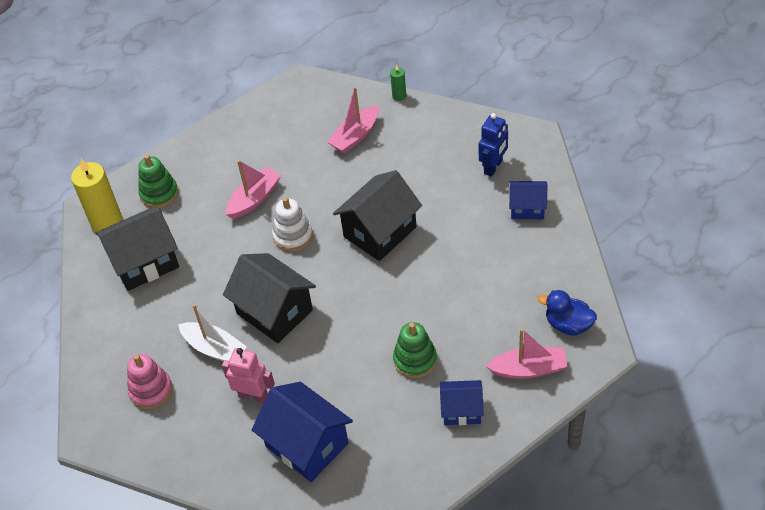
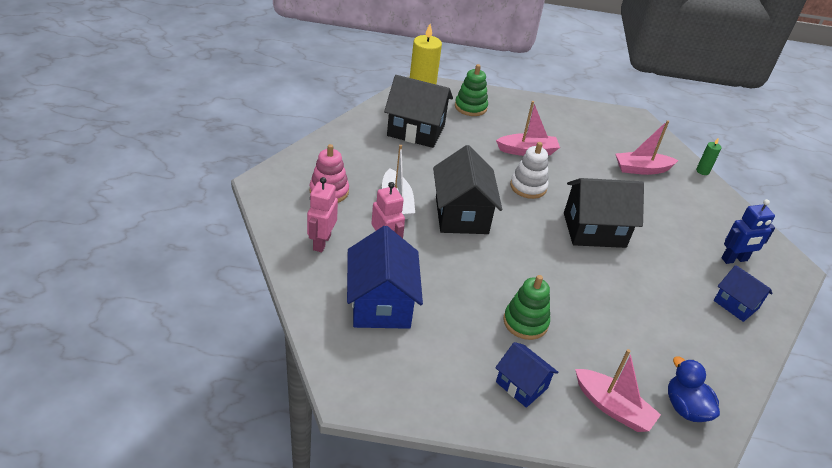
camera: 35 degrees right, 10 degrees down
(203, 440) = (321, 242): none -> pink robot

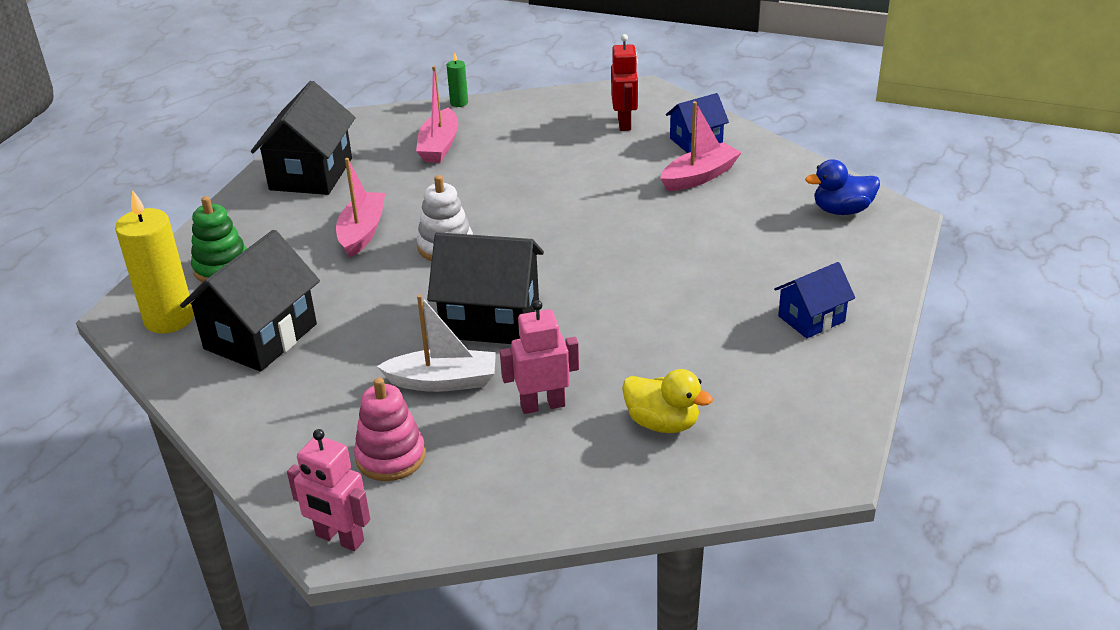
camera: 70 degrees left, 5 degrees down
(321, 242) = (518, 476): pink robot -> pink robot (339, 538)
(381, 303) = (662, 423): blue house -> yellow duck
(525, 322) = (709, 297): green stacking toy -> none
(594, 230) = (551, 209): black house -> black house (311, 174)
(612, 407) = (843, 258): pink boat -> pink boat (699, 177)
(734, 259) = (624, 123): blue robot -> red robot

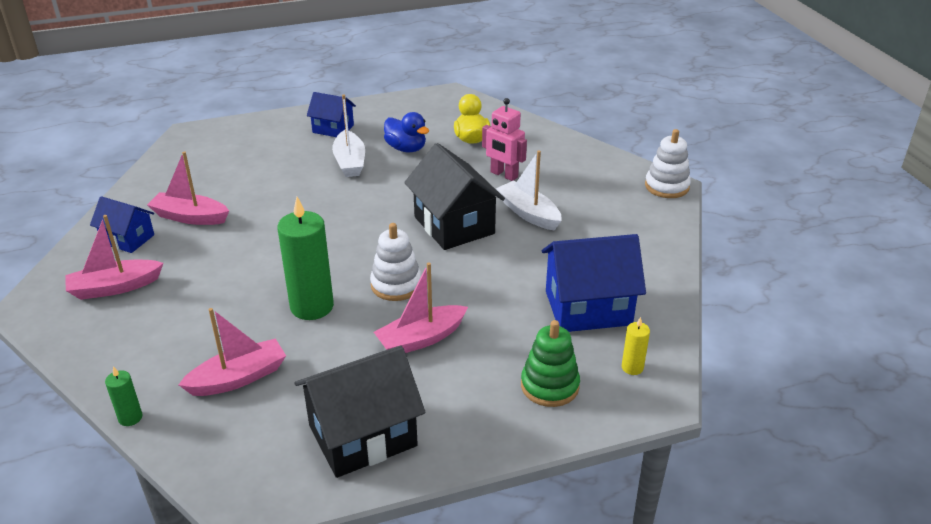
camera: 130 degrees left, 0 degrees up
(169, 319) = (632, 367): yellow candle -> yellow candle, size x0.47
(260, 336) = (588, 308): black house -> blue house
(339, 538) = (666, 186): pink robot -> white stacking toy
(390, 457) = (602, 200): pink stacking toy -> none
(476, 197) = (312, 306): none -> green candle
(624, 123) = (115, 287): red robot -> pink boat
(708, 301) = (350, 162): none -> white boat
(842, 210) = (197, 152): blue duck -> blue duck (406, 148)

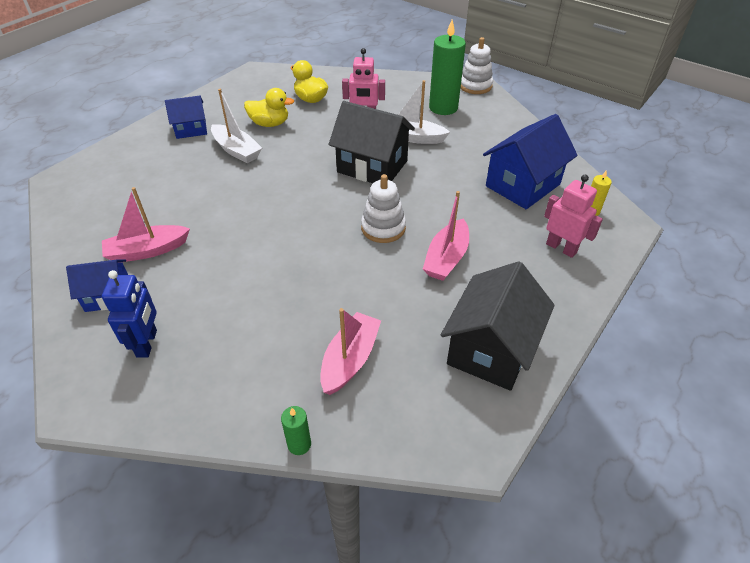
camera: 35 degrees left, 10 degrees up
(115, 287) = (147, 343): pink boat -> blue robot
(312, 306) = (340, 274): green candle -> green candle (443, 108)
(406, 148) = (270, 124): blue duck -> yellow duck
(549, 386) = (561, 248): green stacking toy -> pink robot

